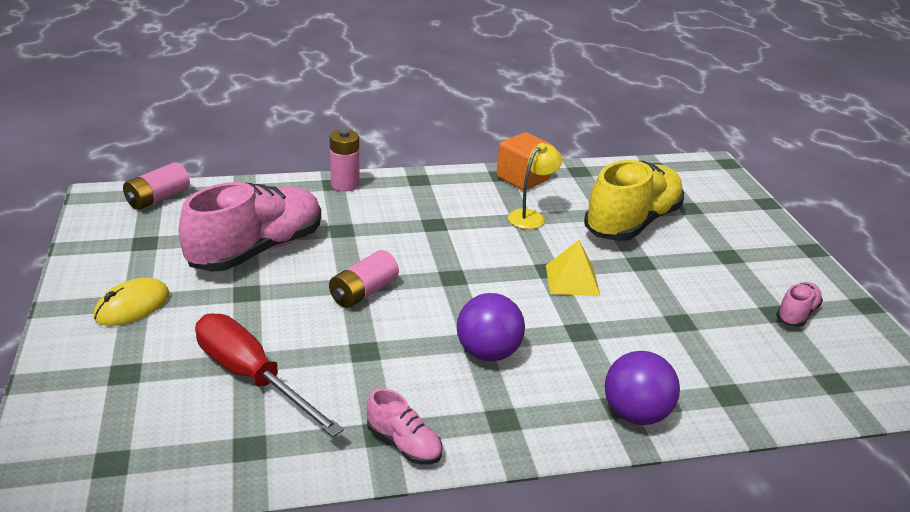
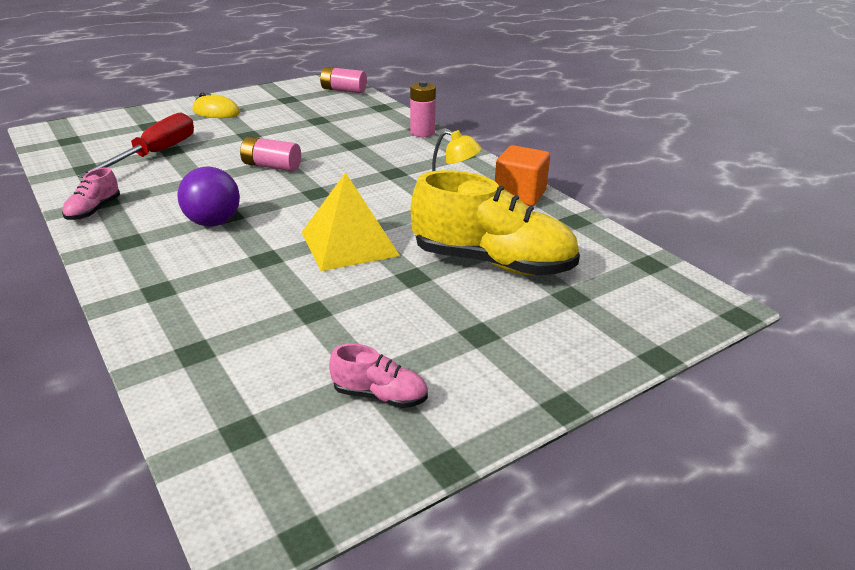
camera: 70 degrees right, 0 degrees up
(257, 250) = (302, 126): pink shoe -> none
(572, 280) = (349, 243): yellow pyramid -> yellow pyramid, size x1.56
(635, 414) = (148, 299): purple ball -> none

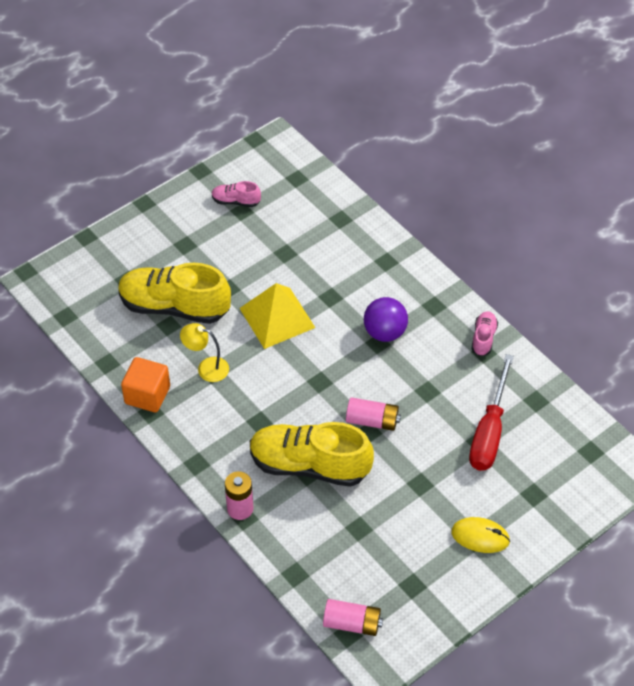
camera: 175 degrees right, 20 degrees up
(349, 148) = (309, 465): none -> yellow shoe

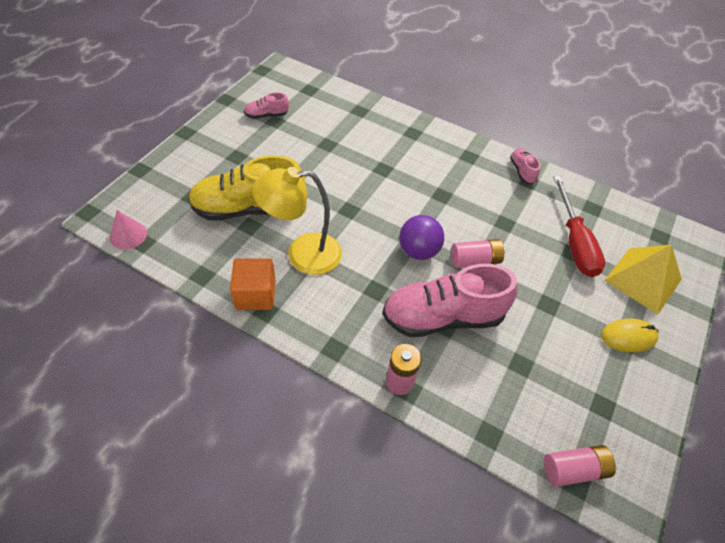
camera: 25 degrees left, 0 degrees up
(55, 305) = (128, 235): none -> pink cone
(206, 368) = (302, 254): yellow lamp -> yellow lamp, size x1.74
(277, 317) = (346, 196): yellow pyramid -> yellow pyramid (643, 280)
(309, 465) = (443, 317): yellow shoe -> pink shoe
(385, 332) = (443, 185): purple ball -> purple ball (418, 251)

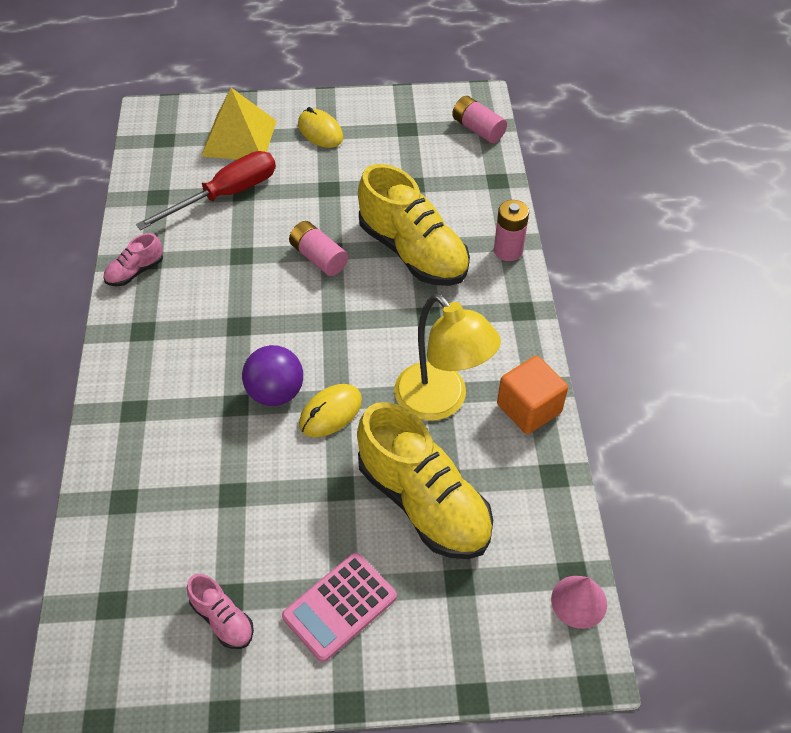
camera: 120 degrees left, 0 degrees up
(230, 151) = (339, 606): none -> pink calculator
(342, 202) = (330, 412): none -> yellow mouse
(418, 251) = (345, 306): purple ball -> purple ball (275, 393)
(443, 317) = (413, 252): pink shoe -> yellow shoe

